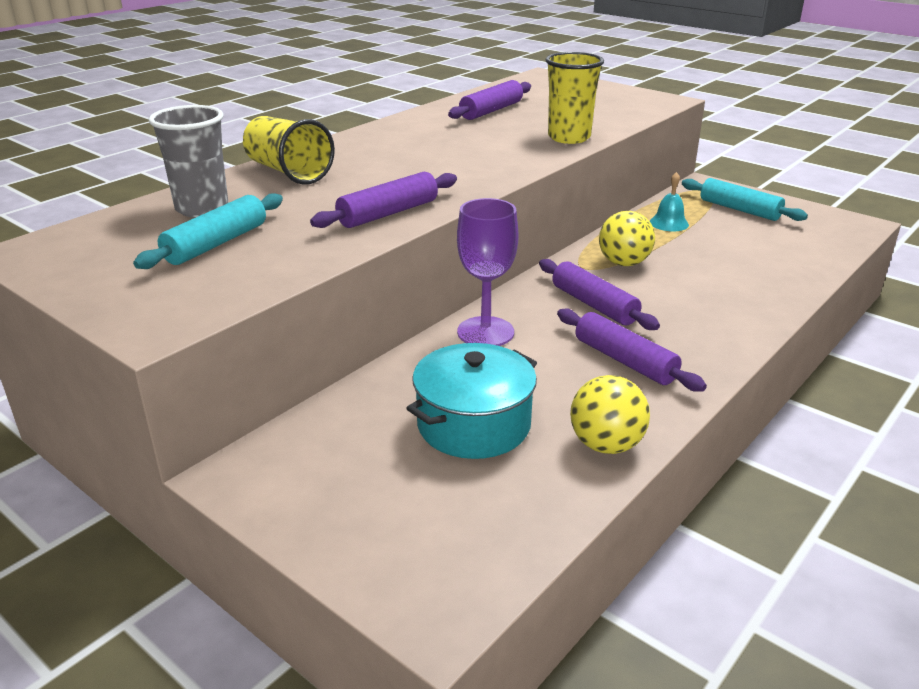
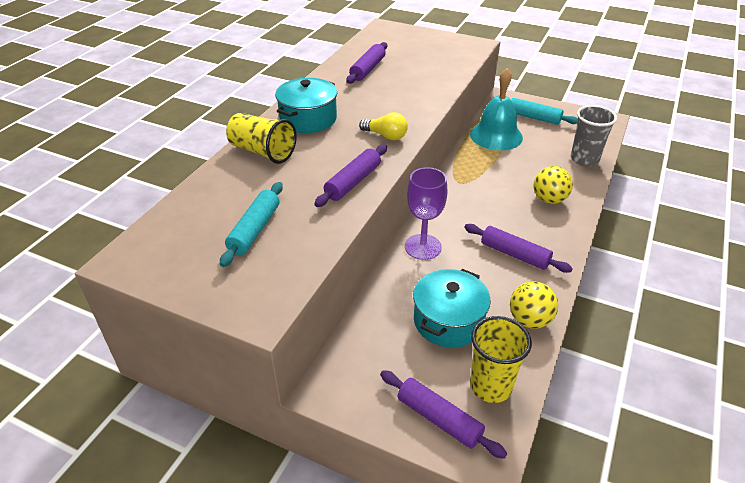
camera: 15 degrees left, 10 degrees up
(202, 208) = (223, 197): grey cup -> grey cup (584, 159)
(374, 148) = (308, 119): none -> turquoise pot
(469, 174) = (385, 136): none -> yellow light bulb
(569, 137) = (432, 90): yellow cup -> yellow cup (490, 386)
(594, 305) = (478, 213): purple rolling pin -> purple rolling pin (439, 419)
(624, 263) = (482, 174): yellow ball -> yellow ball (549, 199)
(669, 223) = (496, 135): turquoise bell -> turquoise bell, size x2.08

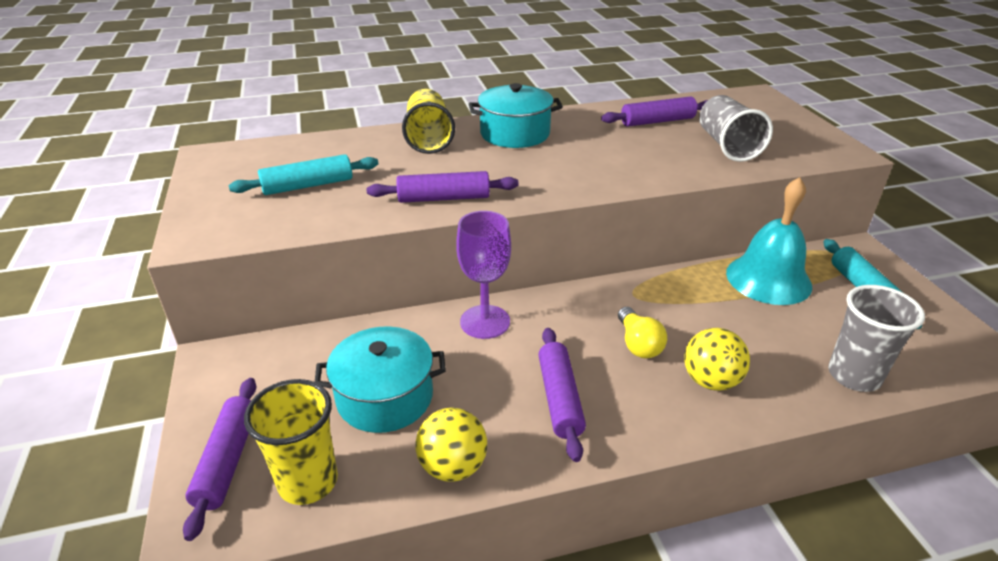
camera: 50 degrees right, 5 degrees down
(385, 136) = (552, 180): yellow light bulb -> yellow light bulb (638, 344)
(425, 67) = (727, 146): none -> grey cup

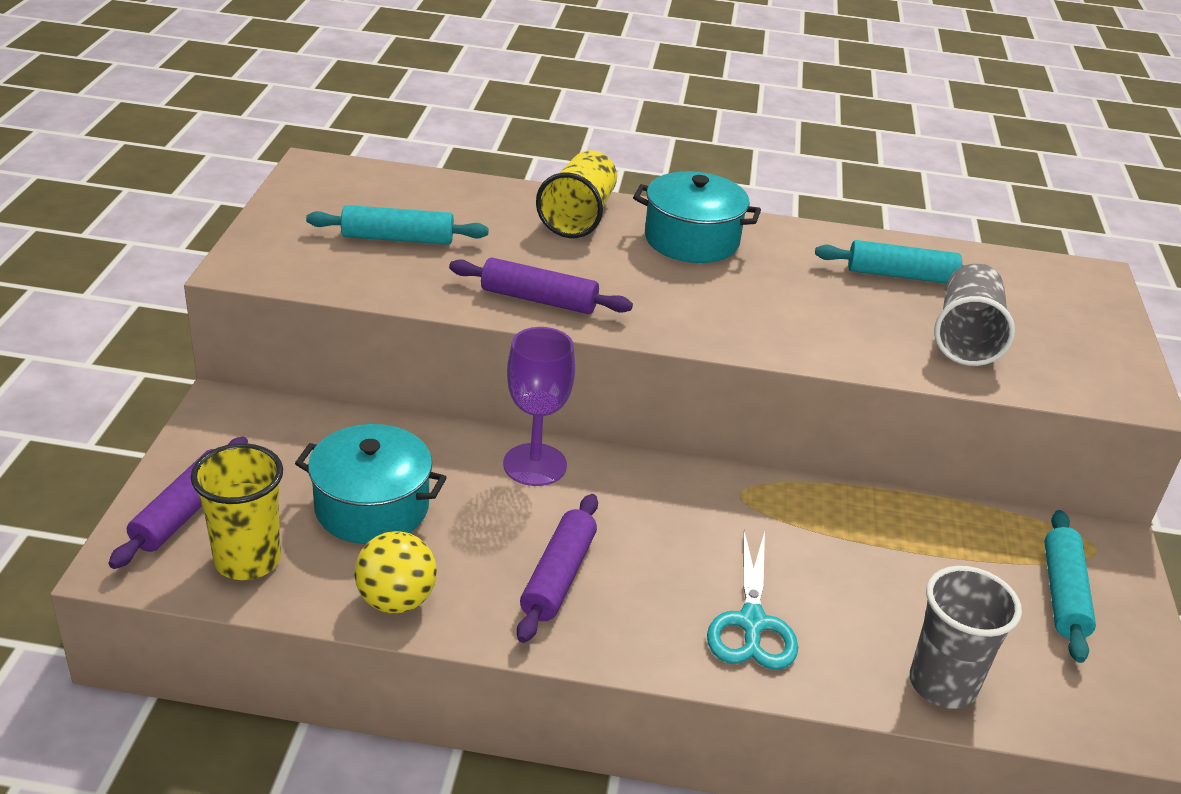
camera: 20 degrees right, 0 degrees up
(638, 344) = (698, 552): yellow light bulb -> none
(657, 121) = (901, 275): purple rolling pin -> turquoise rolling pin
(710, 381) = (751, 623): yellow ball -> turquoise scissors
(768, 279) = (939, 535): turquoise bell -> none

